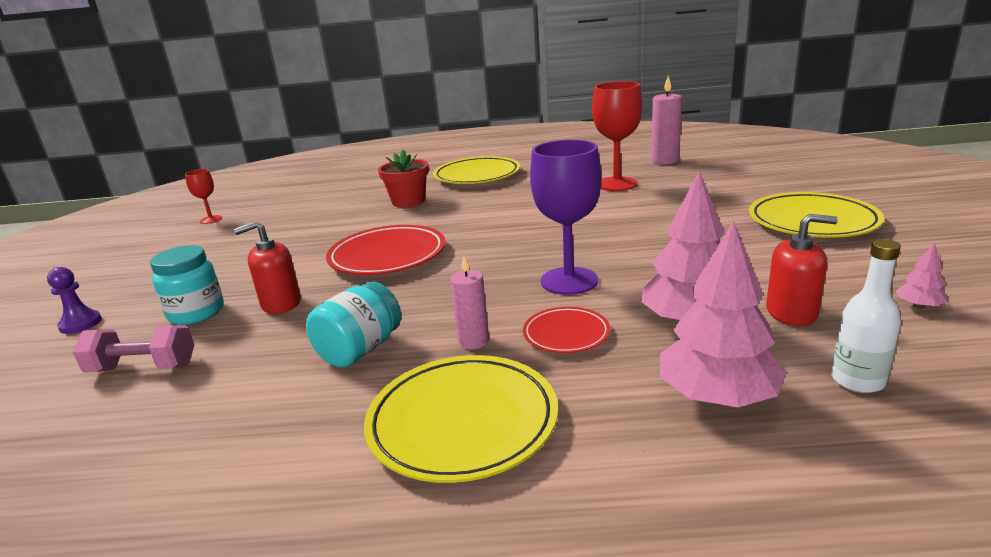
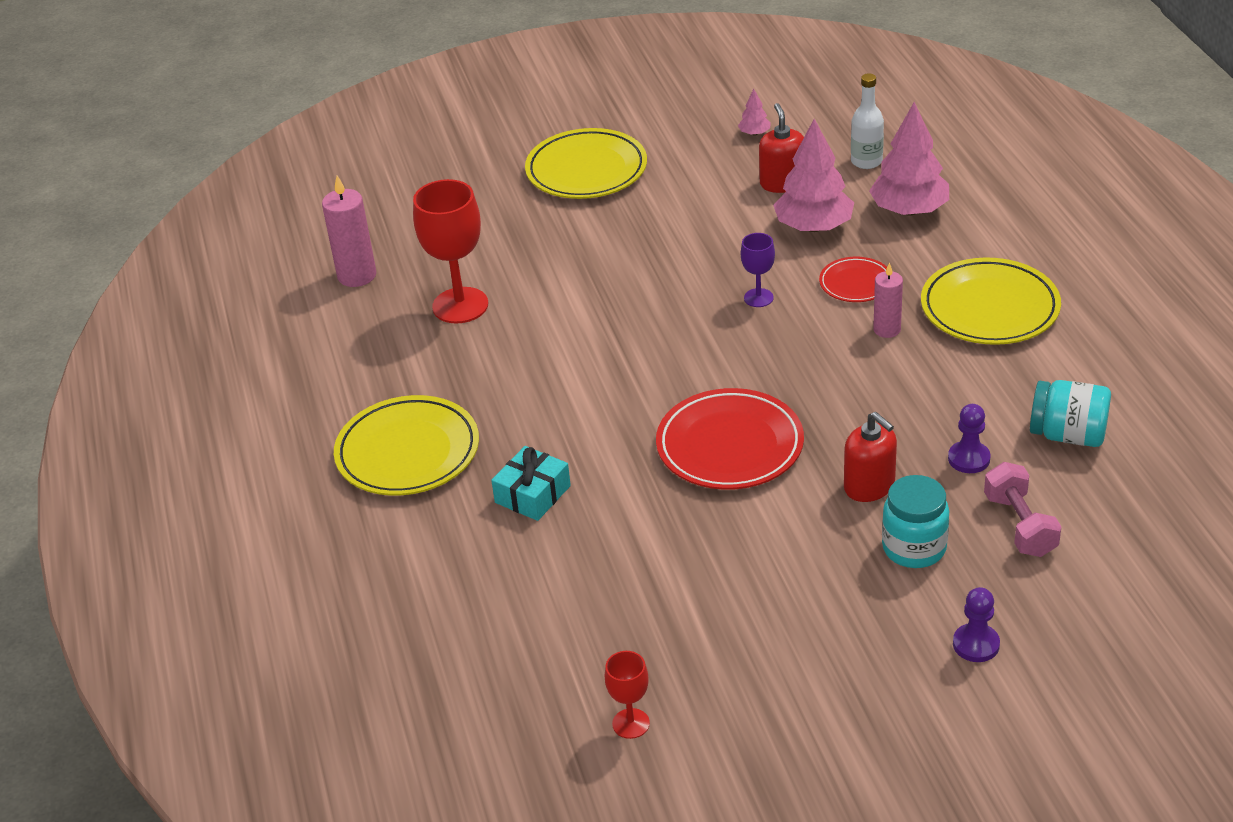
camera: 105 degrees left, 15 degrees up
(250, 356) = (969, 459): none -> purple pawn
(360, 350) = (928, 391): turquoise jar -> turquoise jar (1068, 435)
(408, 201) = (532, 494): red flower pot -> turquoise gift
(569, 281) = (758, 298): purple goblet -> purple goblet, size x0.52

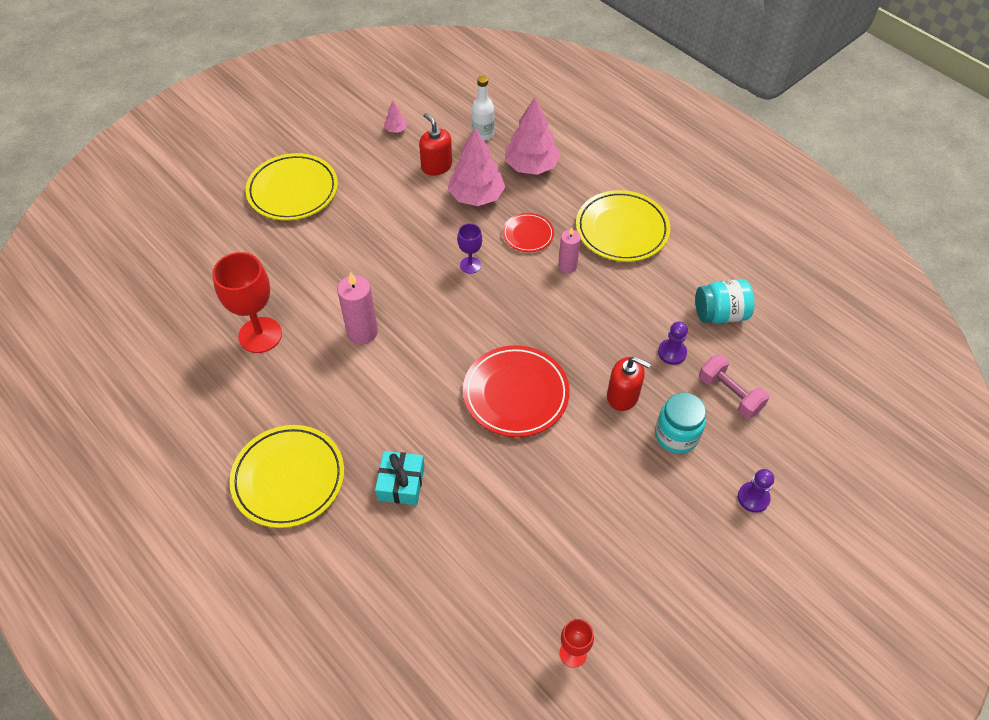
camera: 30 degrees left, 15 degrees up
(357, 275) = (165, 332): pink candle -> pink candle (362, 332)

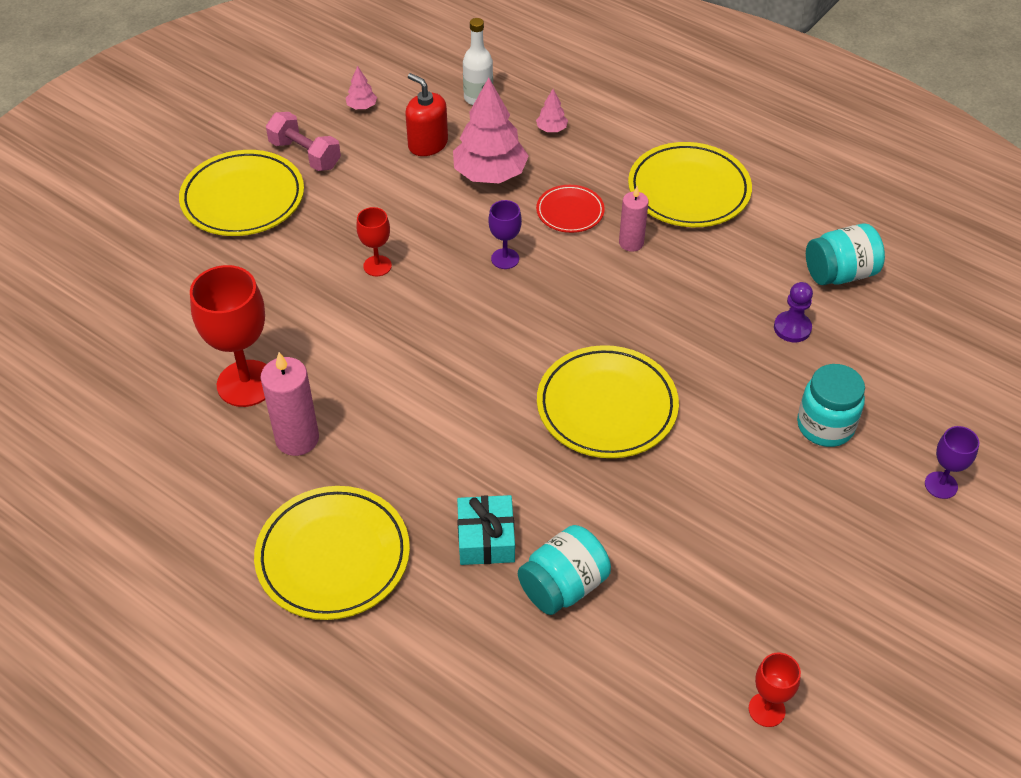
camera: 10 degrees left, 5 degrees down
(362, 332) = (384, 360): pink candle -> pink candle (297, 439)
(376, 257) = (377, 266): none -> red goblet
(448, 530) = (563, 586): none -> turquoise jar
(515, 394) = (607, 406): red plate -> yellow plate
(531, 166) = (551, 129): pink tree -> pink tree, size x0.44
(623, 396) = (744, 388): red soap dispenser -> none
(729, 394) = (877, 367): pink dumbbell -> pink dumbbell (305, 155)
(753, 498) = (941, 485): purple pawn -> purple goblet

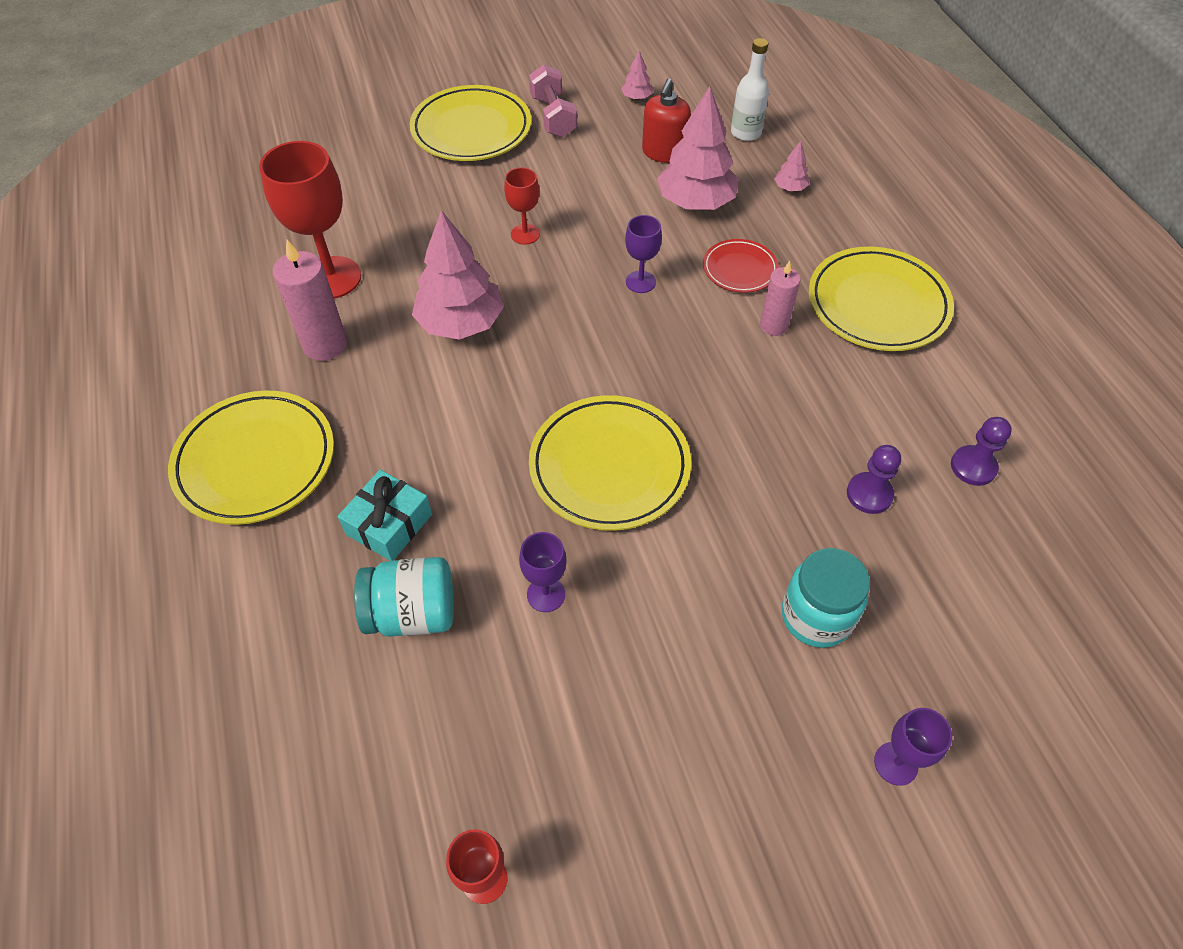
camera: 35 degrees right, 5 degrees up
(394, 363) = (461, 323): none -> pink tree
(428, 144) = (664, 152): red soap dispenser -> red soap dispenser turned 150 degrees counterclockwise
(643, 517) = (546, 594): none -> purple goblet
(840, 274) = (973, 467): turquoise jar -> purple pawn

